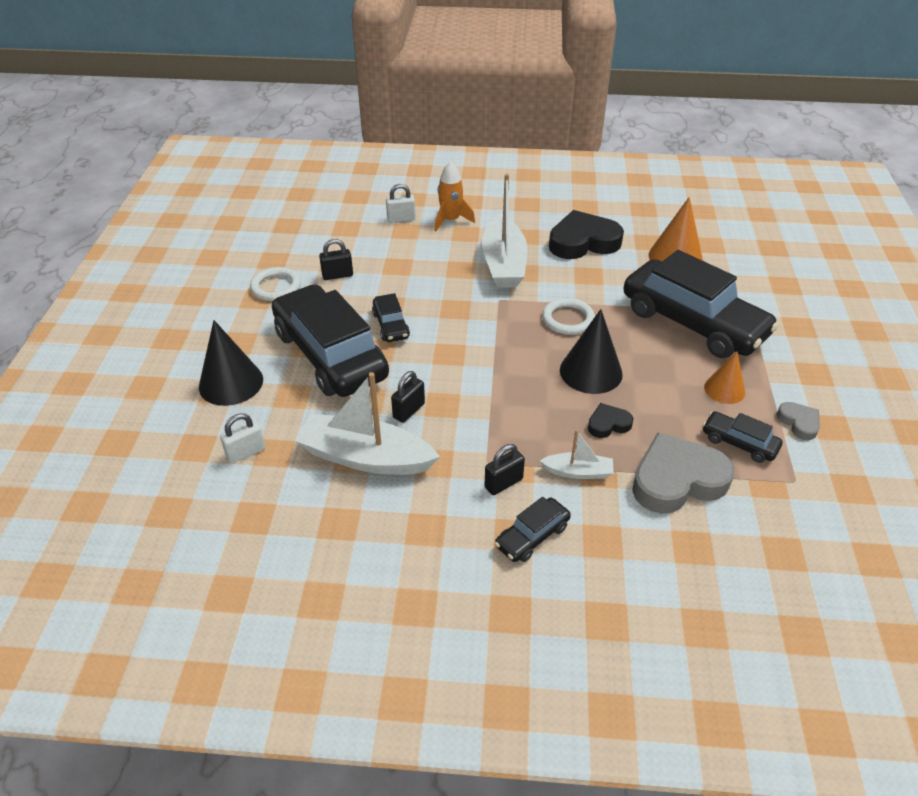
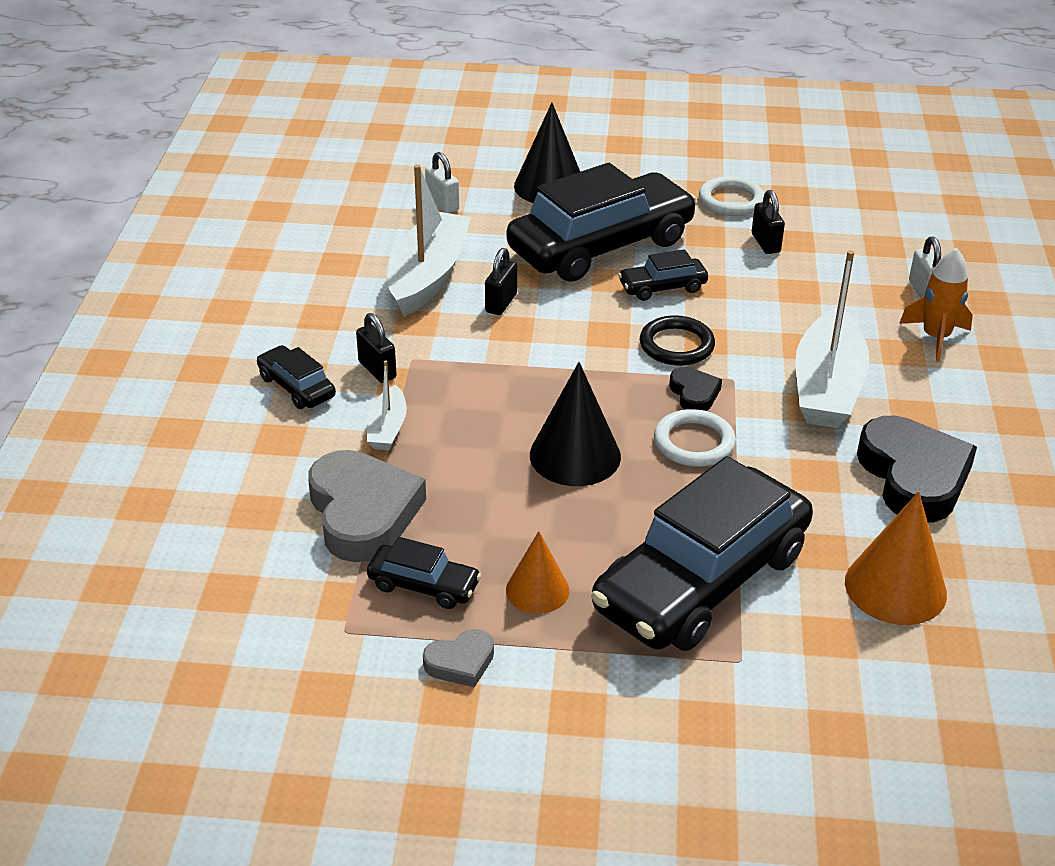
camera: 90 degrees right, 5 degrees down
(409, 411) = (501, 303): black padlock -> black padlock turned 75 degrees clockwise
(462, 322) = (676, 345): none -> black ring
(504, 263) = (827, 387): white boat -> white boat turned 75 degrees counterclockwise
(608, 424) = (469, 462): black heart -> black heart (694, 394)
(739, 443) = (424, 585): black car -> black car turned 75 degrees clockwise

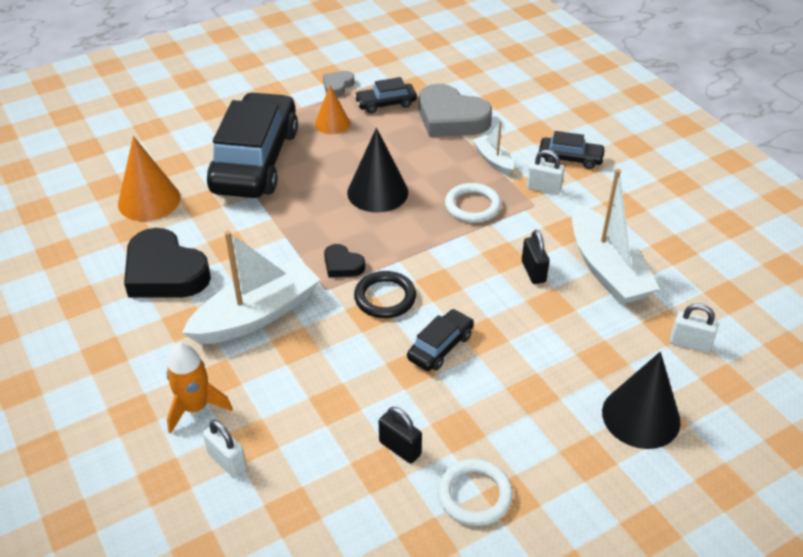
camera: 145 degrees right, 5 degrees up
(377, 370) = (543, 188): black padlock -> white padlock
(601, 246) = (526, 366): black car -> none
(694, 443) = (316, 231): white ring -> white ring (472, 206)
(827, 387) = (256, 315): white boat -> white boat turned 75 degrees clockwise

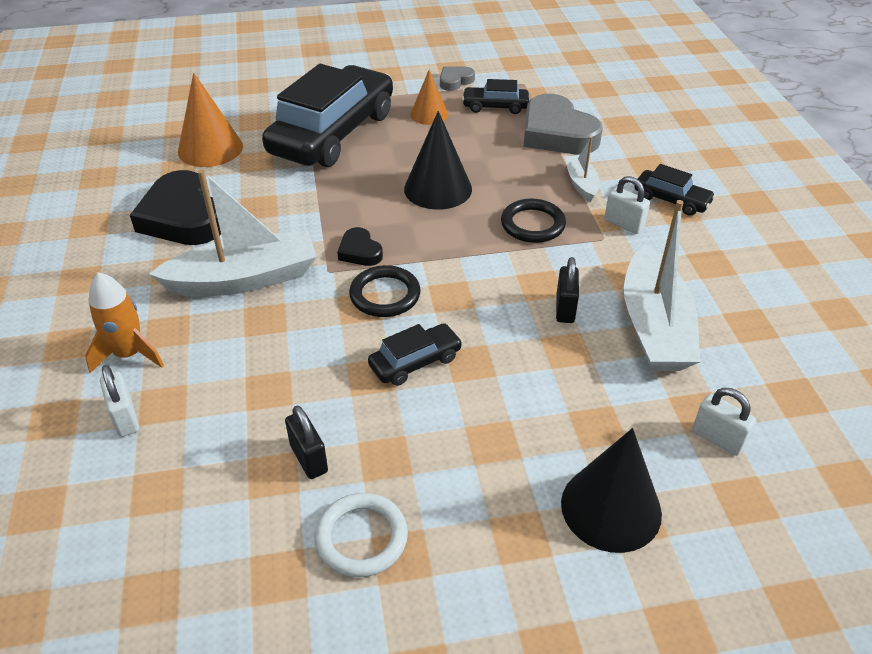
camera: 20 degrees right, 0 degrees up
(472, 206) = (532, 224): white ring -> black ring

